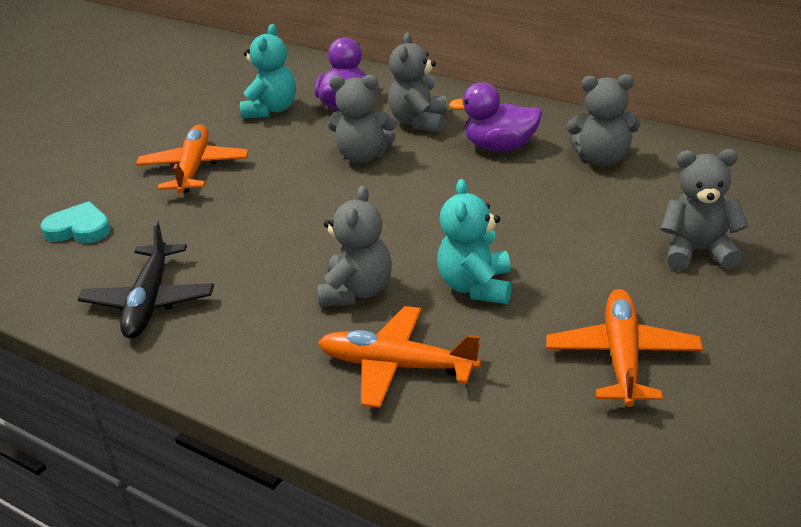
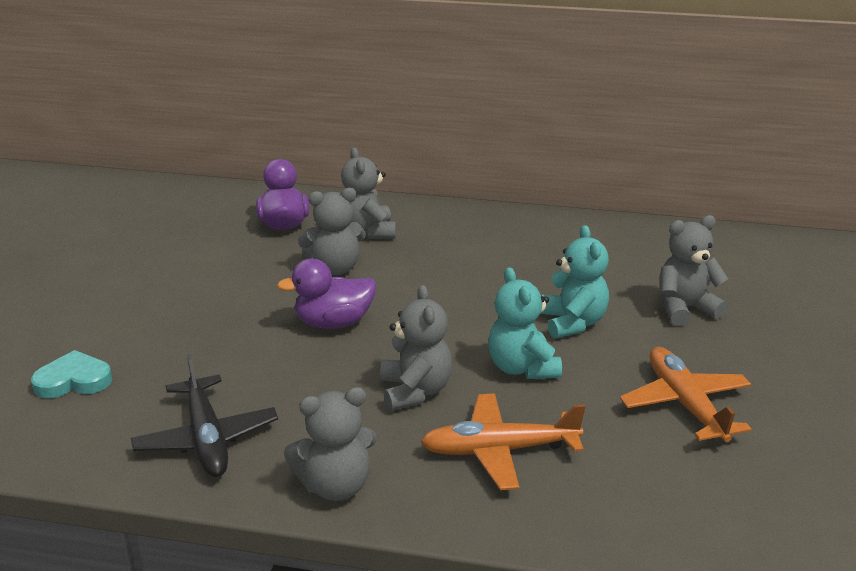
camera: 25 degrees left, 5 degrees down
(194, 169) = (165, 303): orange plane -> none
(271, 110) = (210, 237): turquoise teddy bear -> turquoise teddy bear (573, 323)
(500, 147) = (458, 245): purple duck -> purple duck (333, 323)
(603, 159) = (554, 244): grey teddy bear -> grey teddy bear (335, 486)

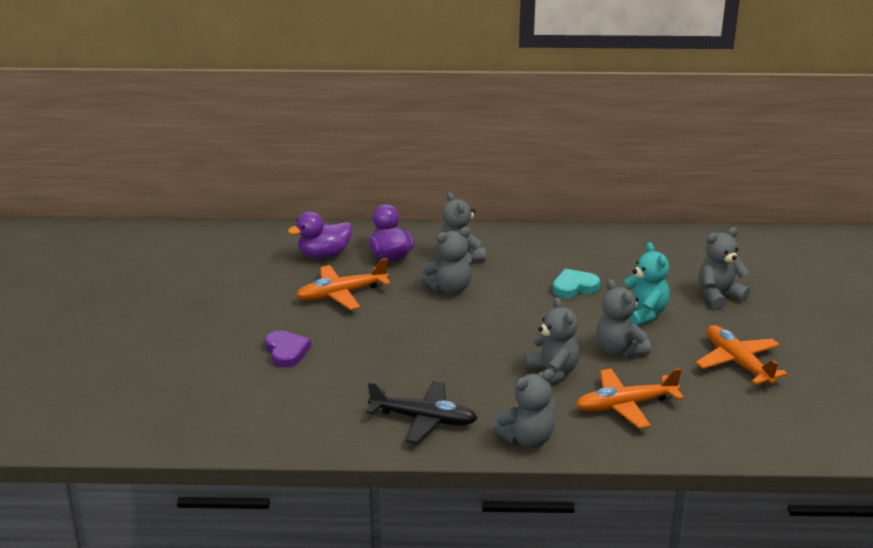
camera: 10 degrees left, 0 degrees up
(73, 380) = (303, 391): turquoise heart -> turquoise heart (574, 287)
(88, 326) = (286, 351): none -> purple heart
(200, 263) = (342, 294): none -> orange plane
(206, 438) = (423, 419): black plane -> black plane turned 45 degrees counterclockwise
(333, 323) = (470, 331): purple duck -> purple duck (324, 255)
(522, 368) = (619, 349): turquoise teddy bear -> grey teddy bear

